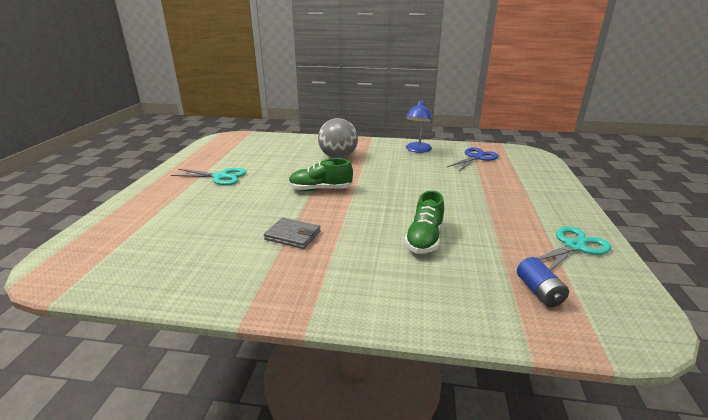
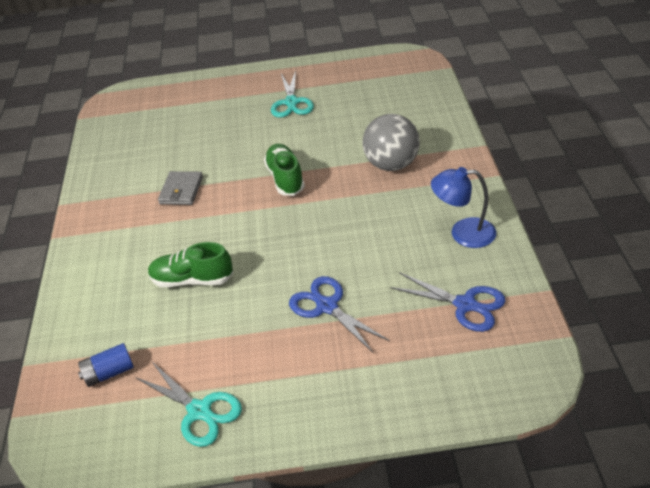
camera: 80 degrees right, 15 degrees up
(470, 191) = (327, 306): none -> blue scissors

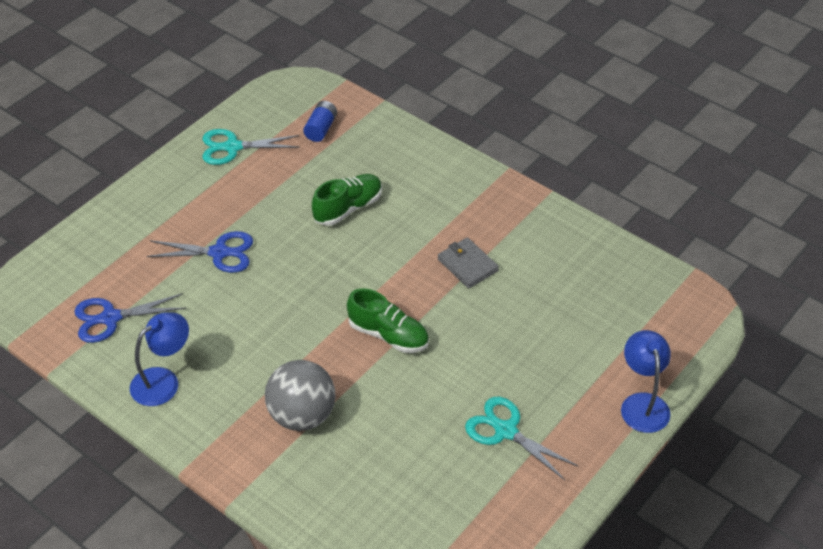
camera: 130 degrees right, 5 degrees up
(211, 80) = (642, 403): none -> blue lamp

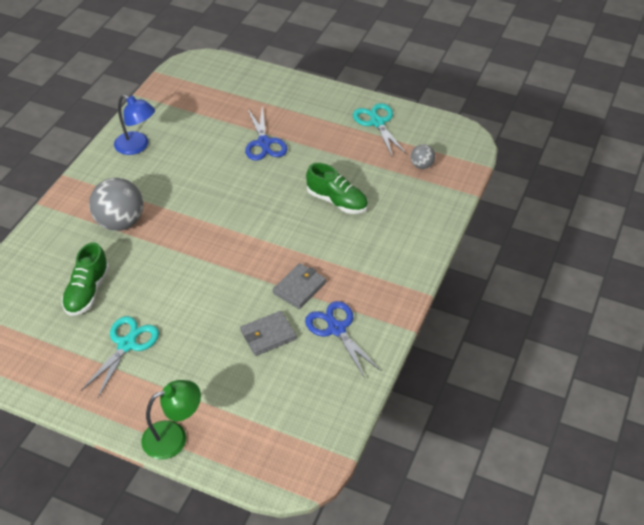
camera: 75 degrees right, 0 degrees up
(111, 318) = (186, 108): blue scissors -> blue scissors (336, 329)
(321, 129) = (421, 165): blue battery -> grey ball
(388, 335) = (209, 253): green shoe -> green shoe (87, 291)
(526, 303) = (268, 335): none -> grey wallet
(642, 403) = (174, 436): blue lamp -> green lamp

